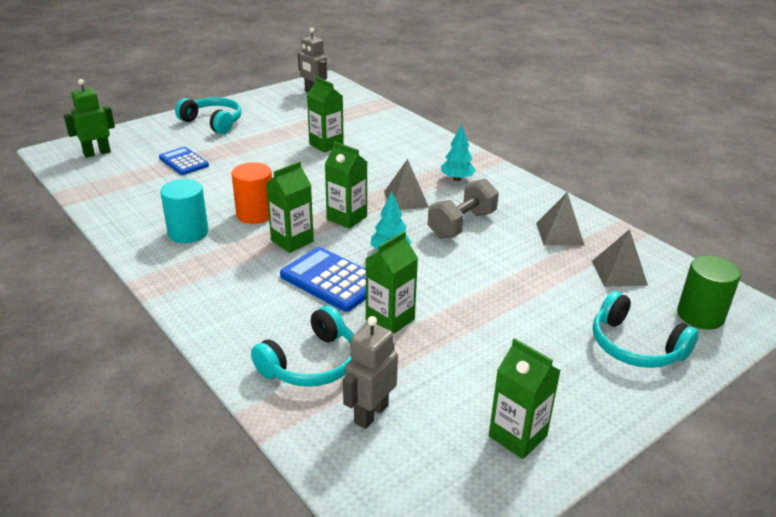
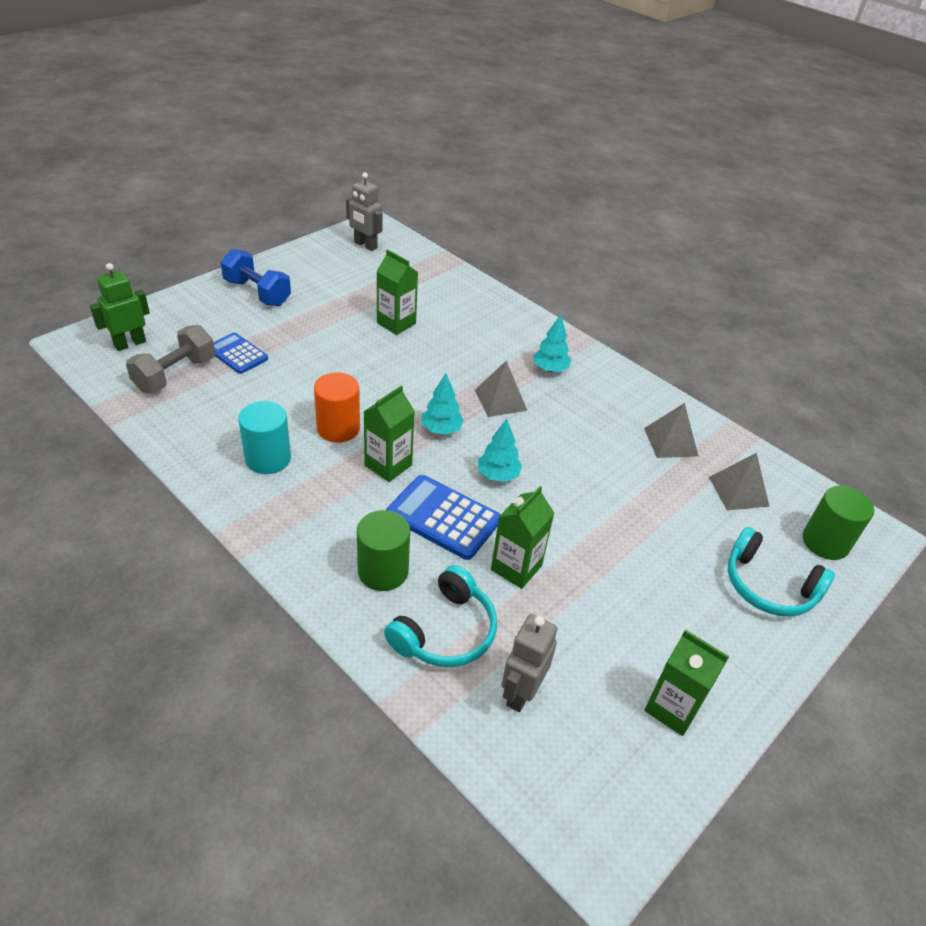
camera: 10 degrees left, 10 degrees up
(213, 122) = (257, 293): turquoise headphones -> blue dumbbell
(266, 316) = (383, 571): none -> green cylinder
(347, 218) = (441, 429): green carton -> turquoise tree
(461, 224) = (567, 433): grey dumbbell -> grey dumbbell (175, 374)

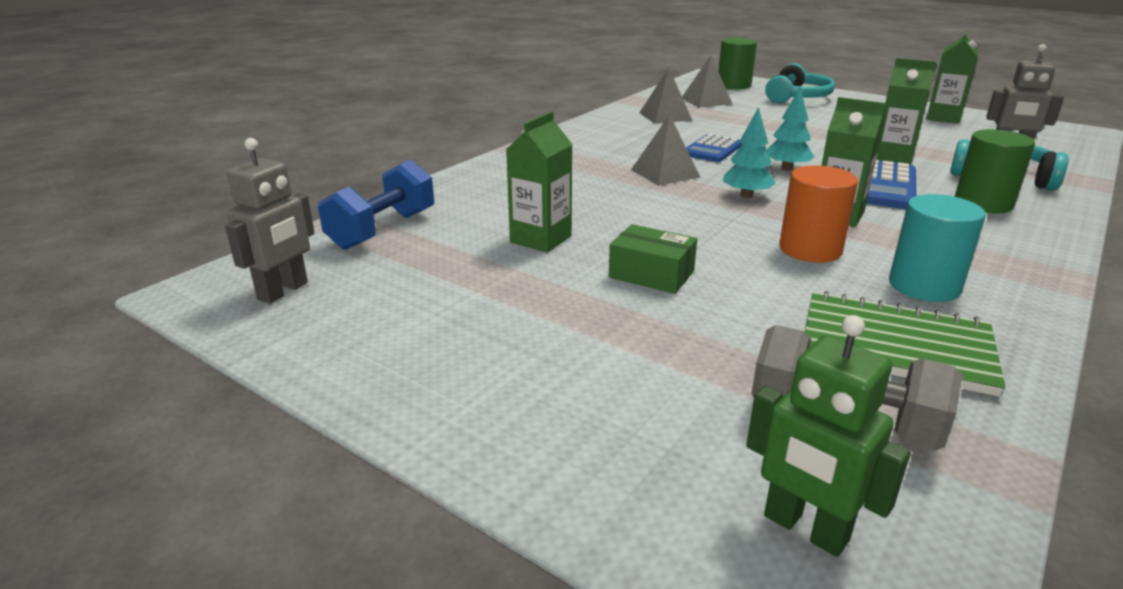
camera: 95 degrees left, 15 degrees down
(216, 416) = (895, 346): none -> green notebook
(237, 354) = (720, 361): blue calculator -> blue calculator (712, 150)
(257, 293) = (498, 382): blue dumbbell -> blue dumbbell (382, 230)
(333, 354) = (651, 274): none -> green box
(550, 369) = (588, 155): turquoise tree -> none

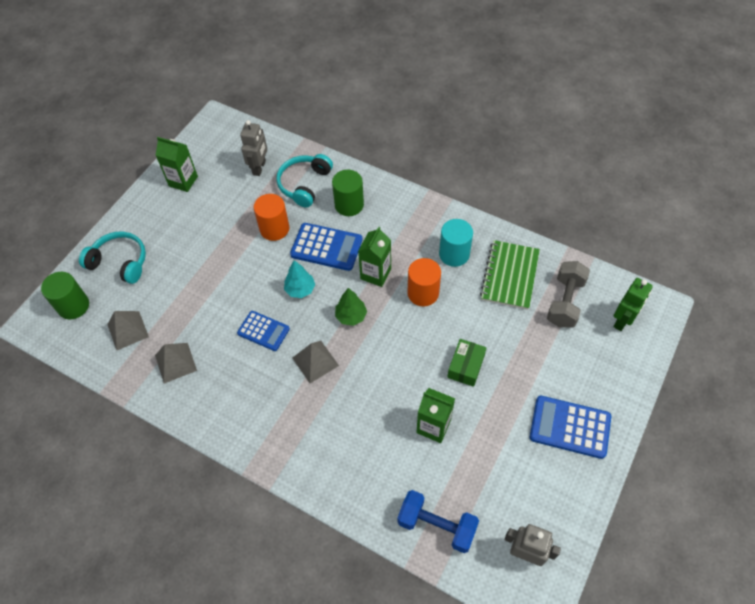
camera: 95 degrees left, 30 degrees up
(490, 372) = (570, 427): none -> blue calculator
(746, 195) = (351, 316): turquoise tree -> green tree
(893, 158) = (274, 229): green carton -> orange cylinder

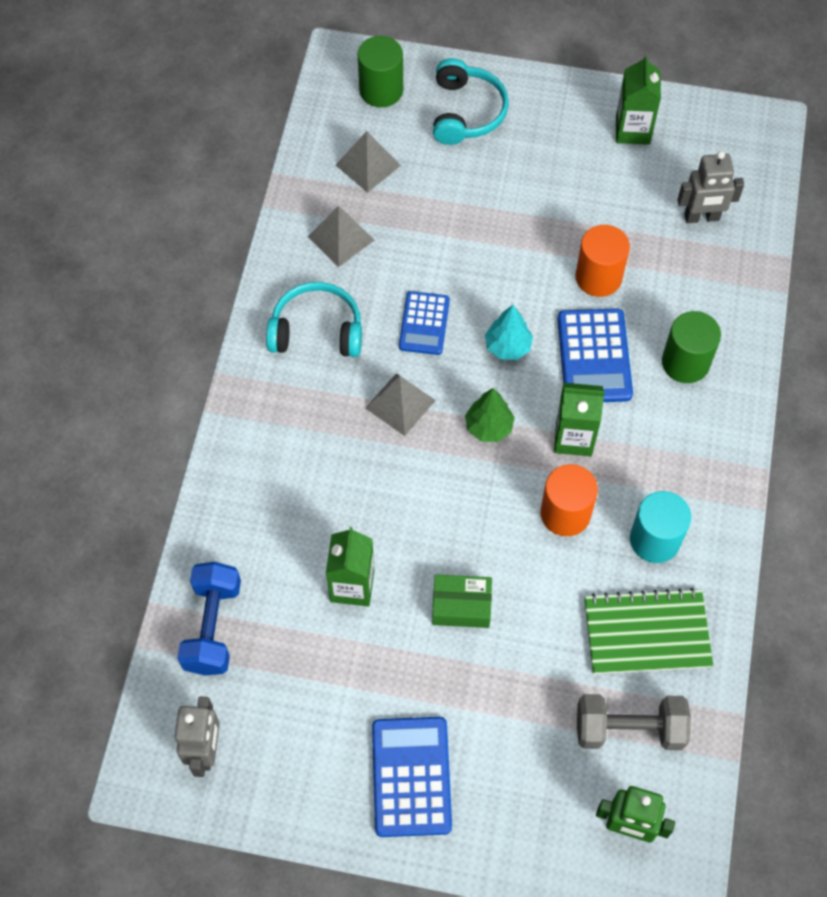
camera: 70 degrees right, 5 degrees up
(304, 184) = (697, 288): turquoise headphones -> turquoise headphones (317, 331)

